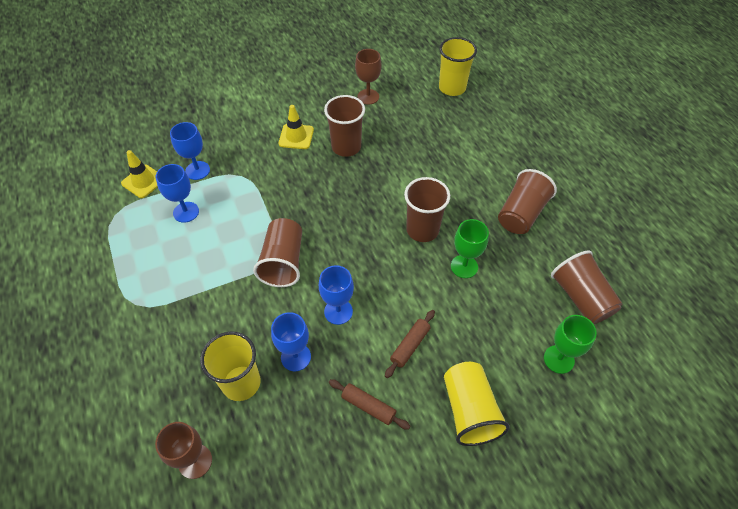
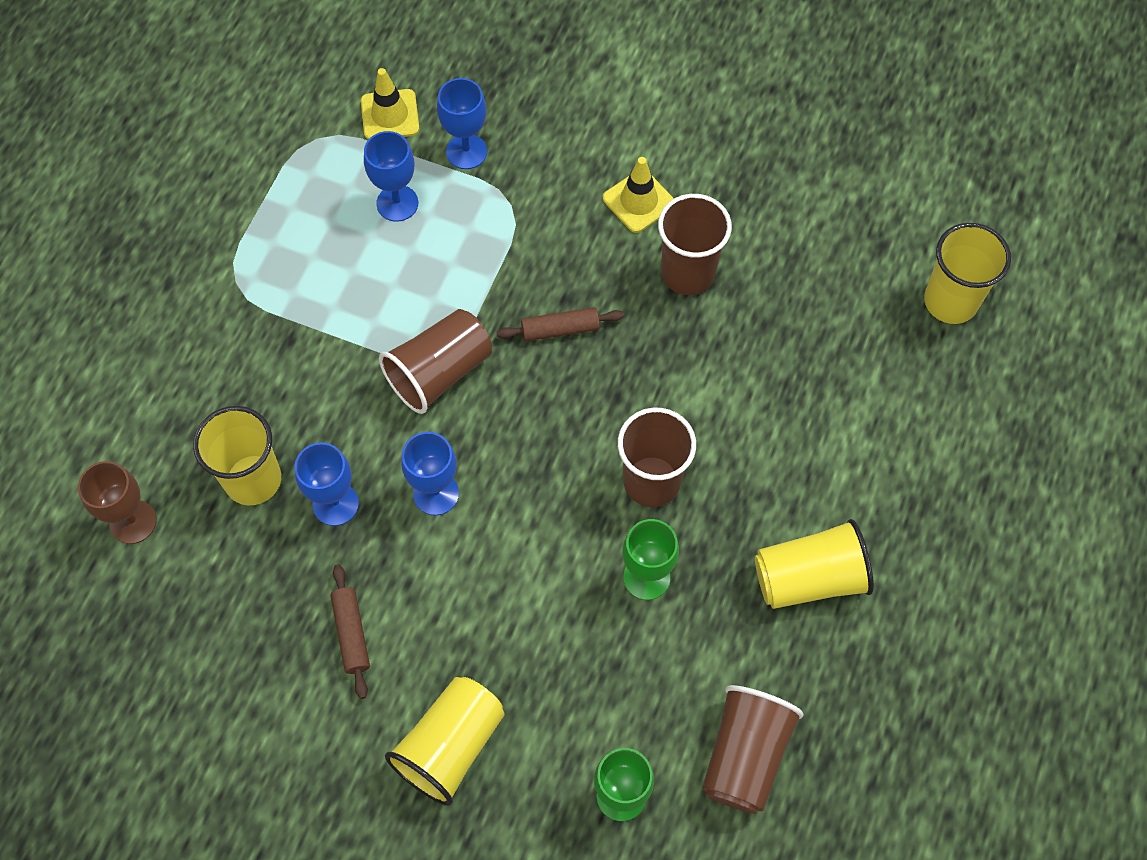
camera: 45 degrees right, 10 degrees up
(368, 97) = (807, 215): brown goblet -> none
(410, 346) = (469, 611): brown rolling pin -> brown rolling pin (560, 329)
(521, 214) = (809, 578): brown cup -> yellow cup

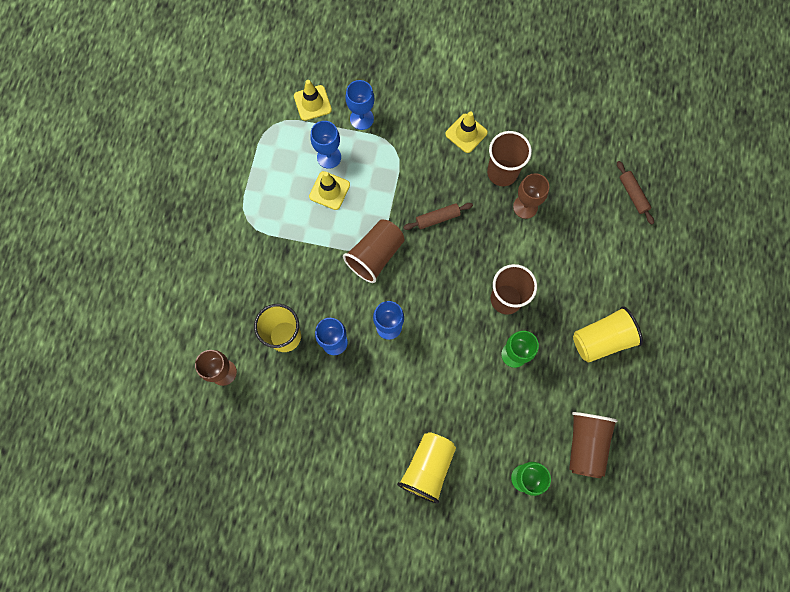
camera: 10 degrees left, 10 degrees up
(351, 633) = (360, 415): brown rolling pin -> brown rolling pin (633, 194)
(385, 256) = (329, 190): none -> yellow traffic cone
(716, 334) = (525, 207): none -> brown goblet
(950, 301) = (650, 165): yellow cup -> none

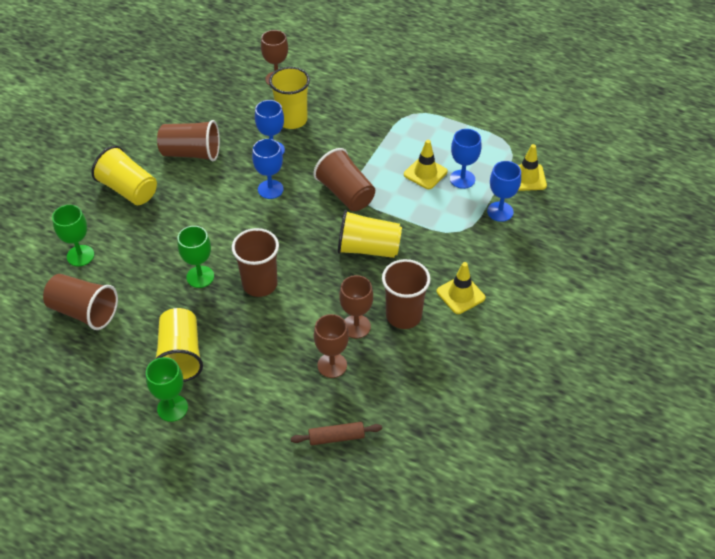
camera: 105 degrees right, 25 degrees down
(360, 423) = (191, 153): none -> brown cup
(437, 218) = (368, 248): brown rolling pin -> yellow cup
(569, 215) = (332, 365): none -> brown goblet
(652, 327) = (172, 408): none -> green goblet

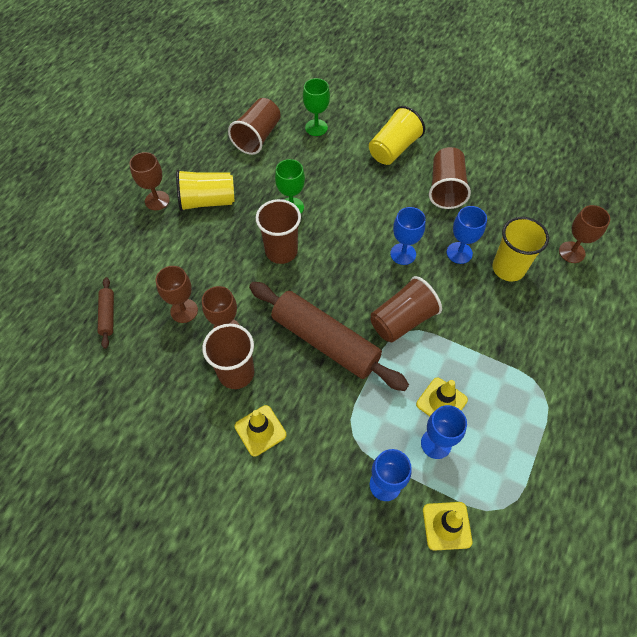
camera: 90 degrees right, 10 degrees up
(172, 408) = (157, 200): green goblet -> brown goblet
(368, 248) = (325, 341): yellow cup -> brown rolling pin

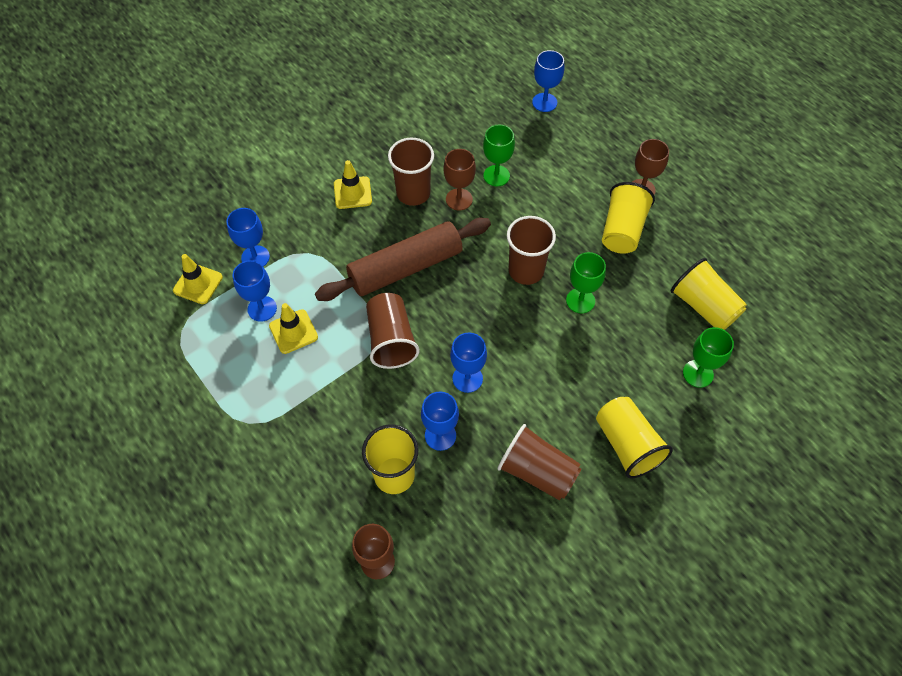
camera: 115 degrees right, 0 degrees up
(70, 305) = (544, 102): none -> blue goblet
(108, 315) = (520, 124): brown rolling pin -> none
(184, 311) = (496, 176): brown goblet -> green goblet
(257, 137) = (703, 306): brown cup -> yellow cup

